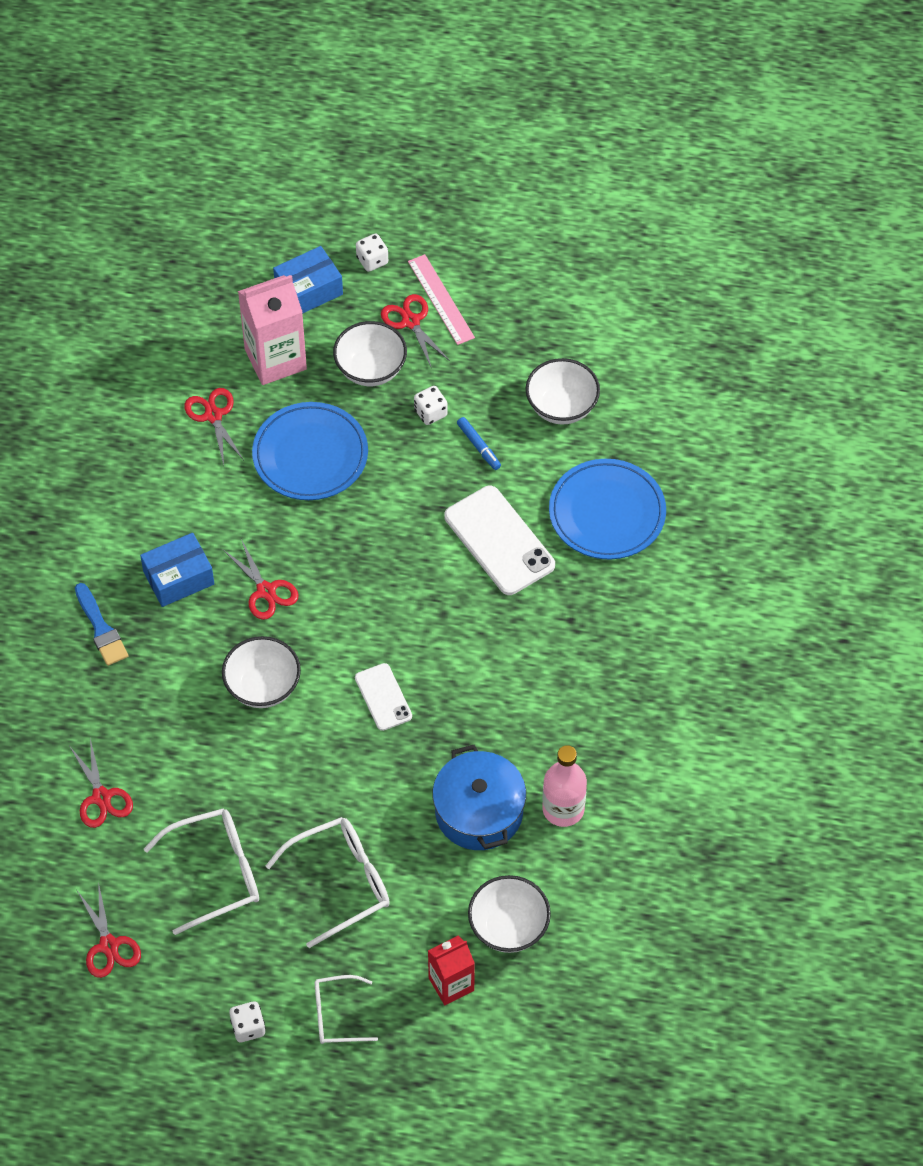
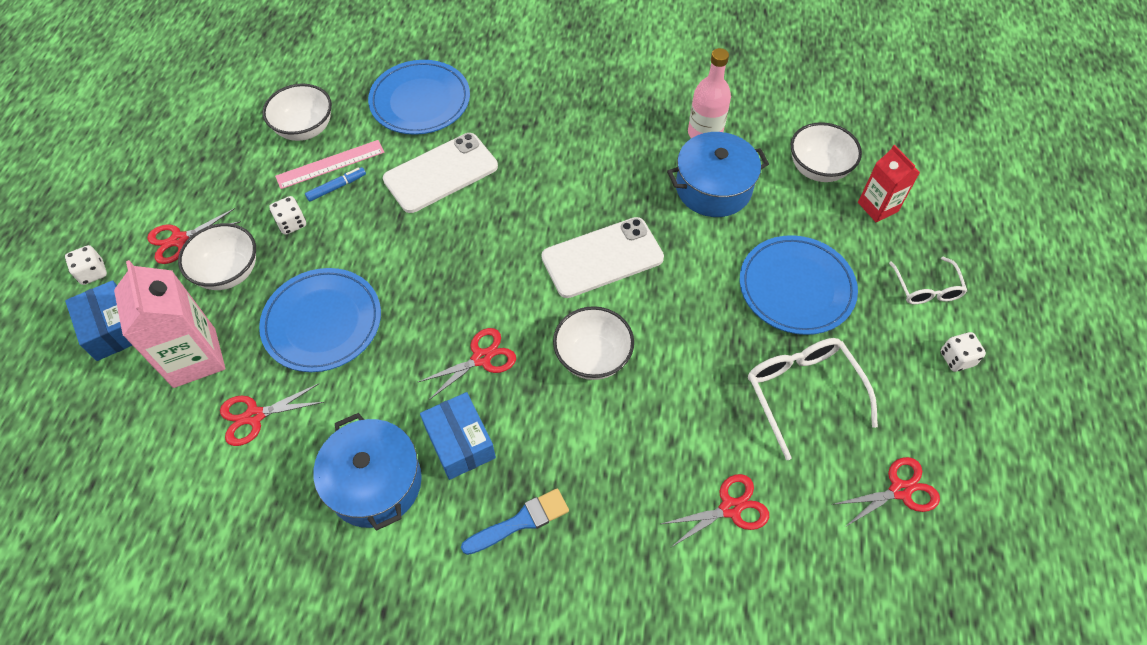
camera: 90 degrees left, 0 degrees up
(144, 515) = (375, 482): none -> blue pot
(340, 882) = (796, 288): white glasses -> blue plate
(383, 697) = (602, 258): white phone -> white phone, size x1.75
(441, 299) = (160, 216): pink ruler -> pink ruler (330, 164)

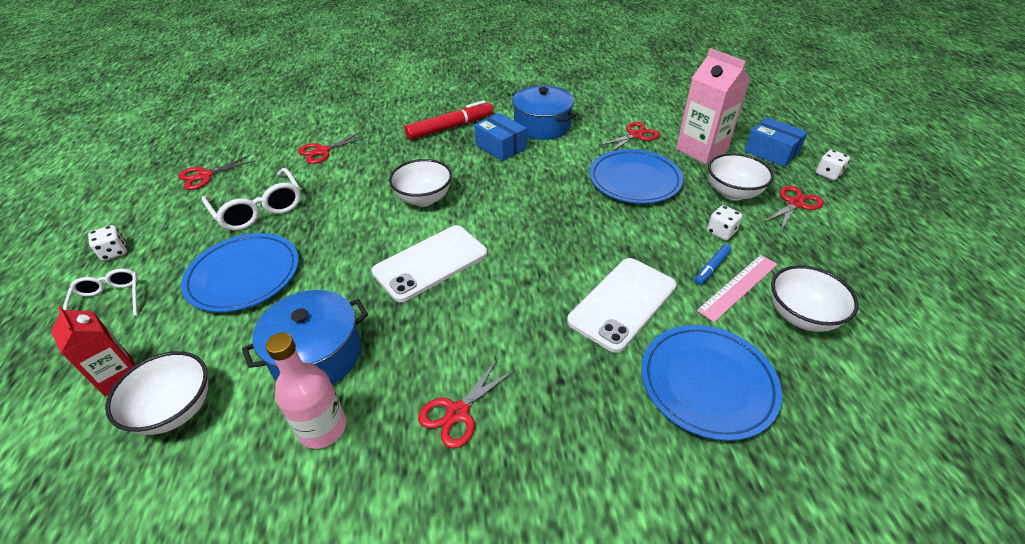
camera: 165 degrees right, 15 degrees down
(481, 358) = (507, 184): red scissors -> red scissors (458, 412)
(520, 521) = (450, 127): blue brush -> red marker

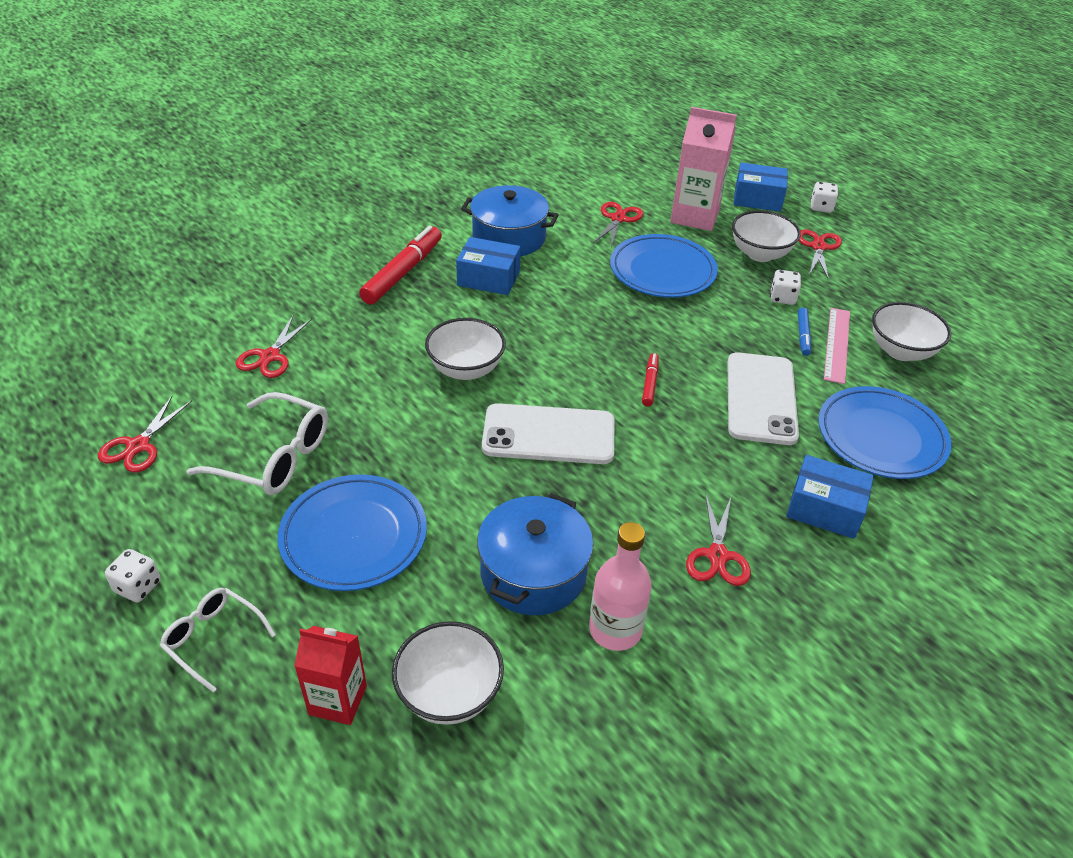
camera: 35 degrees left, 0 degrees up
(430, 263) = (548, 435): white phone -> white phone turned 75 degrees clockwise
(541, 256) = (650, 383): none -> red marker
(589, 421) = (824, 509): none -> blue box

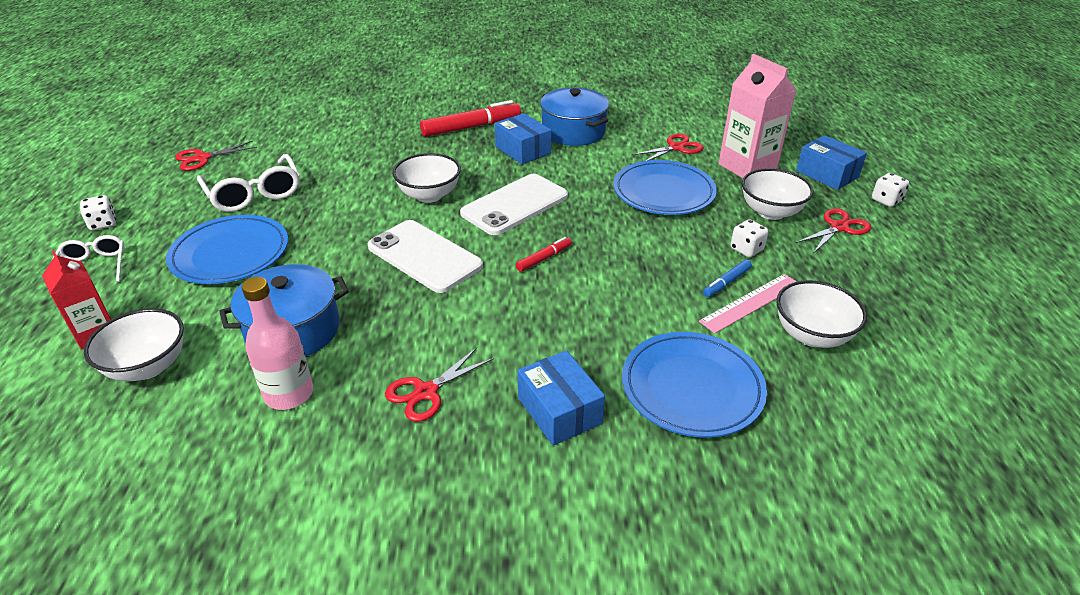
camera: 40 degrees right, 5 degrees down
(270, 356) = (329, 142): red scissors -> none
(761, 398) = (620, 308): white phone -> white phone (515, 205)

